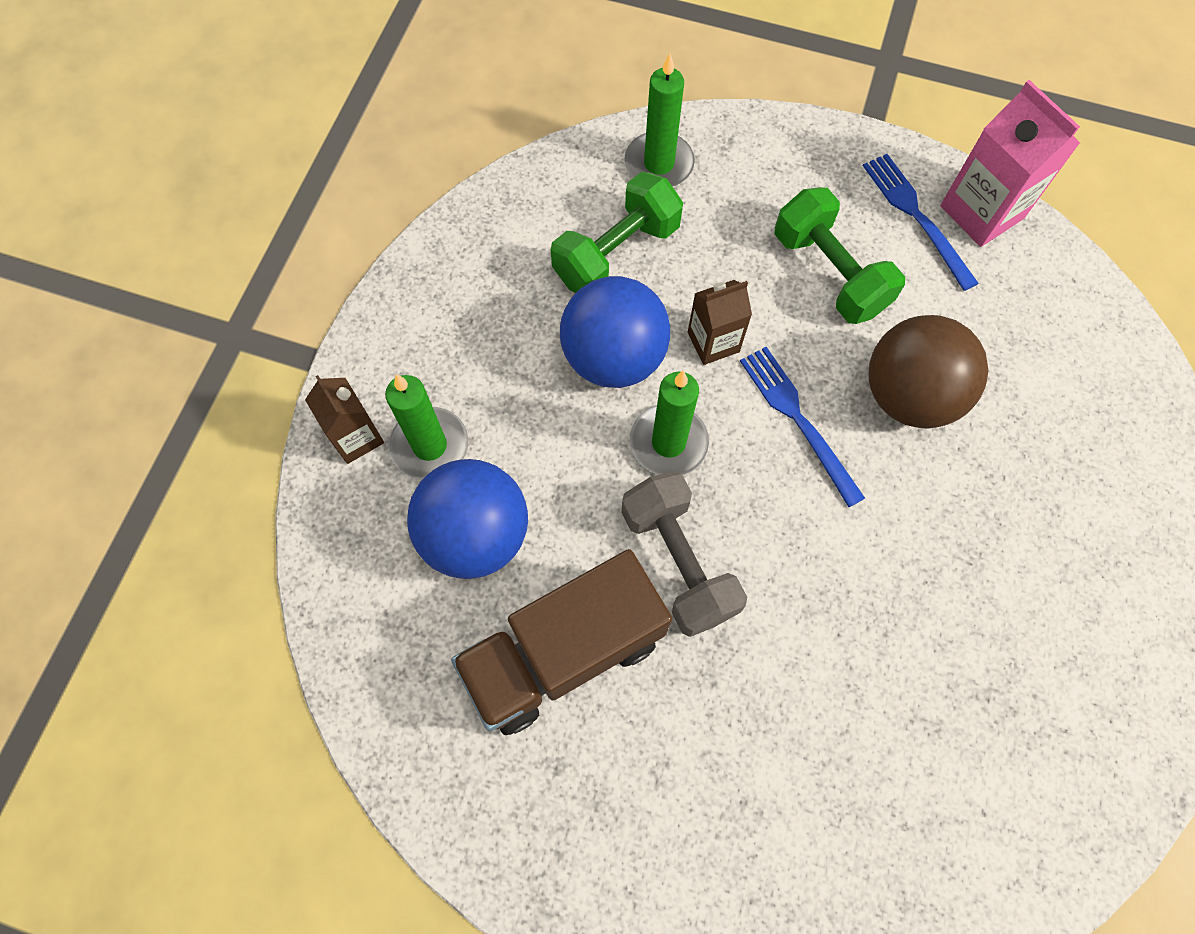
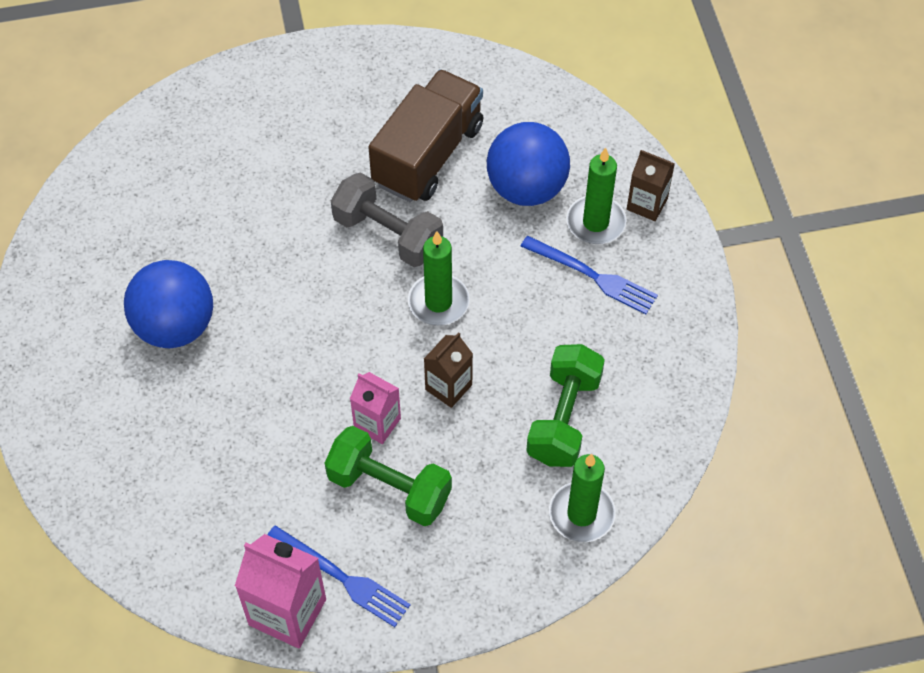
camera: 150 degrees right, 10 degrees down
(614, 357) = (513, 340): blue ball -> blue ball (175, 326)
(798, 420) = (356, 362): blue fork -> blue fork (593, 276)
(809, 342) = (377, 423): none -> pink carton
(909, 395) = (283, 420): brown ball -> none

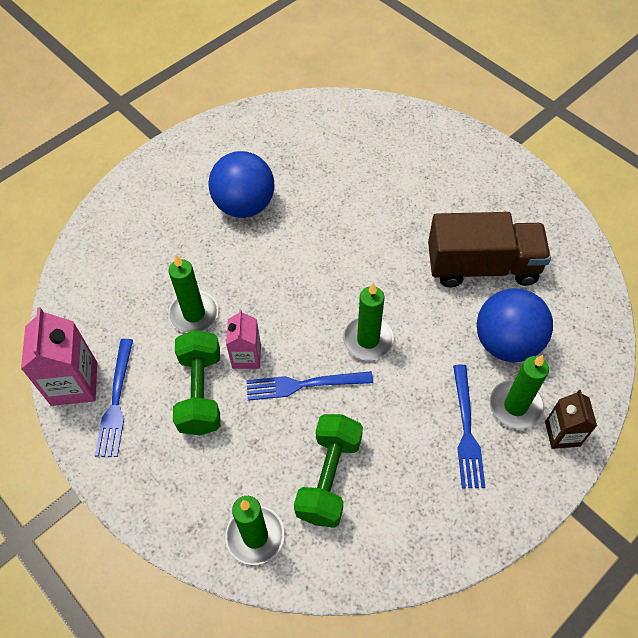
camera: 60 degrees right, 0 degrees up
(285, 448) = (194, 314): none -> green candle
(388, 234) = (399, 279): grey dumbbell -> none
(448, 387) = (304, 384): brown carton -> blue fork
(564, 418) = (329, 477): green dumbbell -> green dumbbell turned 60 degrees counterclockwise

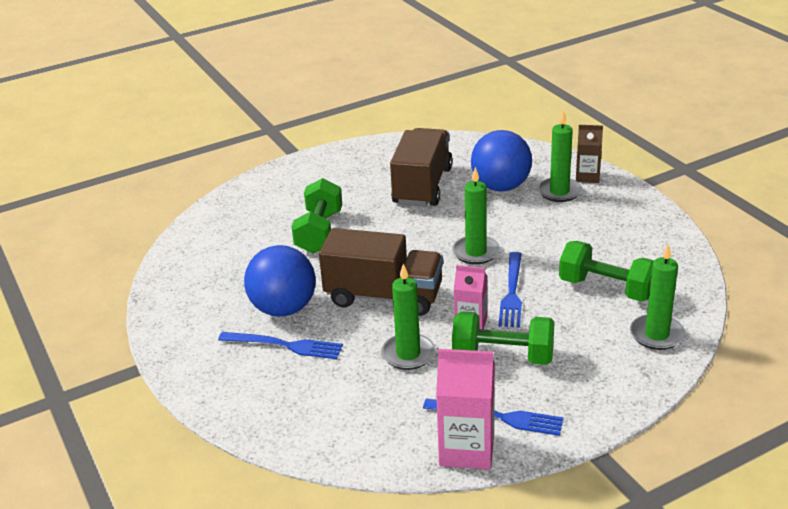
camera: 75 degrees left, 25 degrees down
(276, 276) = (384, 296): none -> brown truck
(370, 199) = (319, 232): none -> green dumbbell
(466, 430) = (576, 216): blue fork -> blue fork (285, 345)

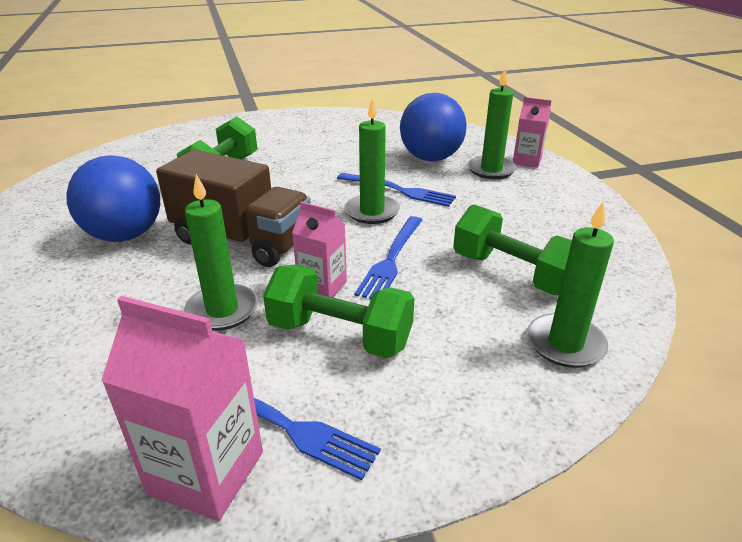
camera: 10 degrees right, 0 degrees up
(285, 345) = (90, 274): blue fork -> blue fork (399, 190)
(422, 186) = (351, 148): brown truck -> none
(587, 176) = (527, 161): brown carton -> pink carton

